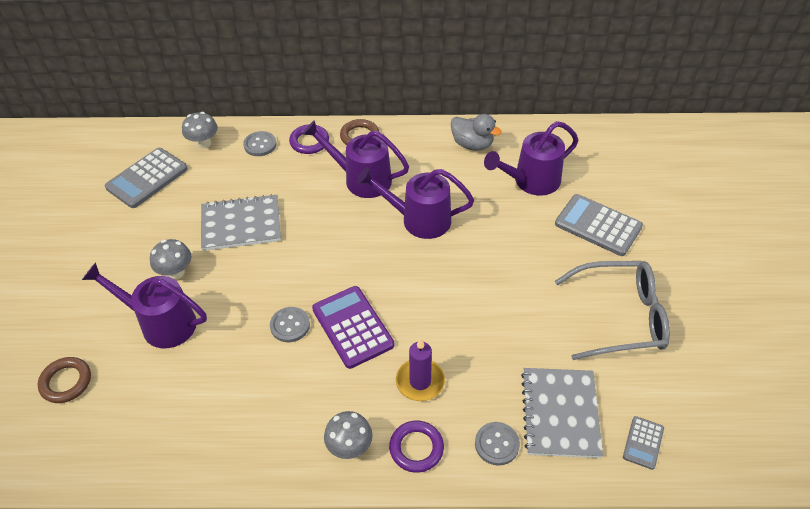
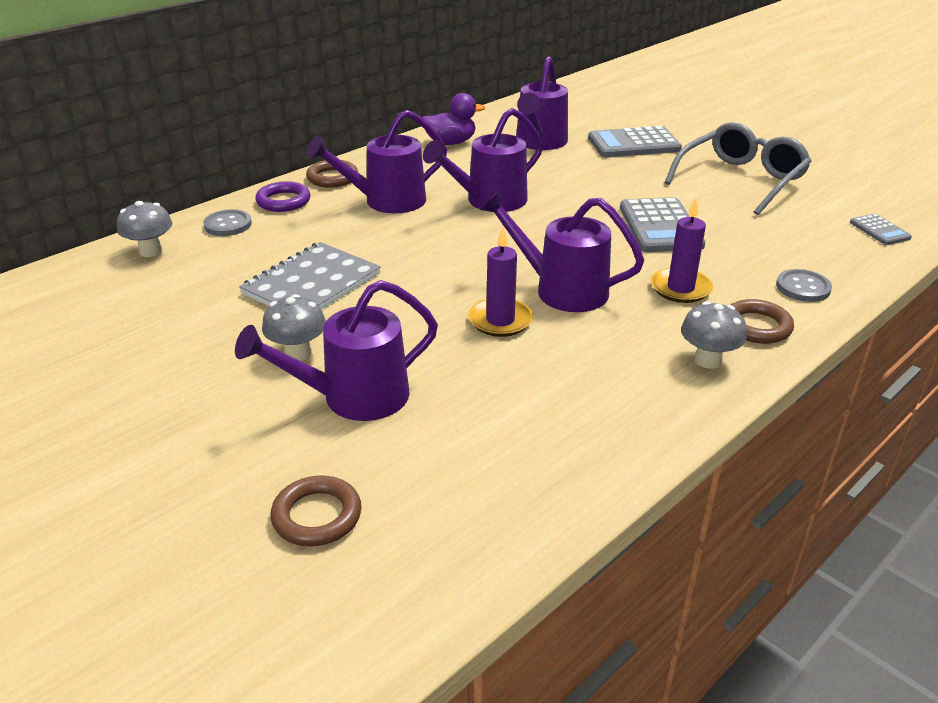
camera: 45 degrees left, 15 degrees down
(147, 178) = (119, 306): grey calculator -> grey calculator (660, 227)
(290, 325) = (500, 320): grey button -> purple candle
(352, 327) = (560, 290): purple calculator -> purple watering can
(416, 448) = (756, 326): purple ring -> brown ring
(472, 144) = (450, 143): grey duck -> purple duck
(560, 413) = (806, 246): grey notebook -> none

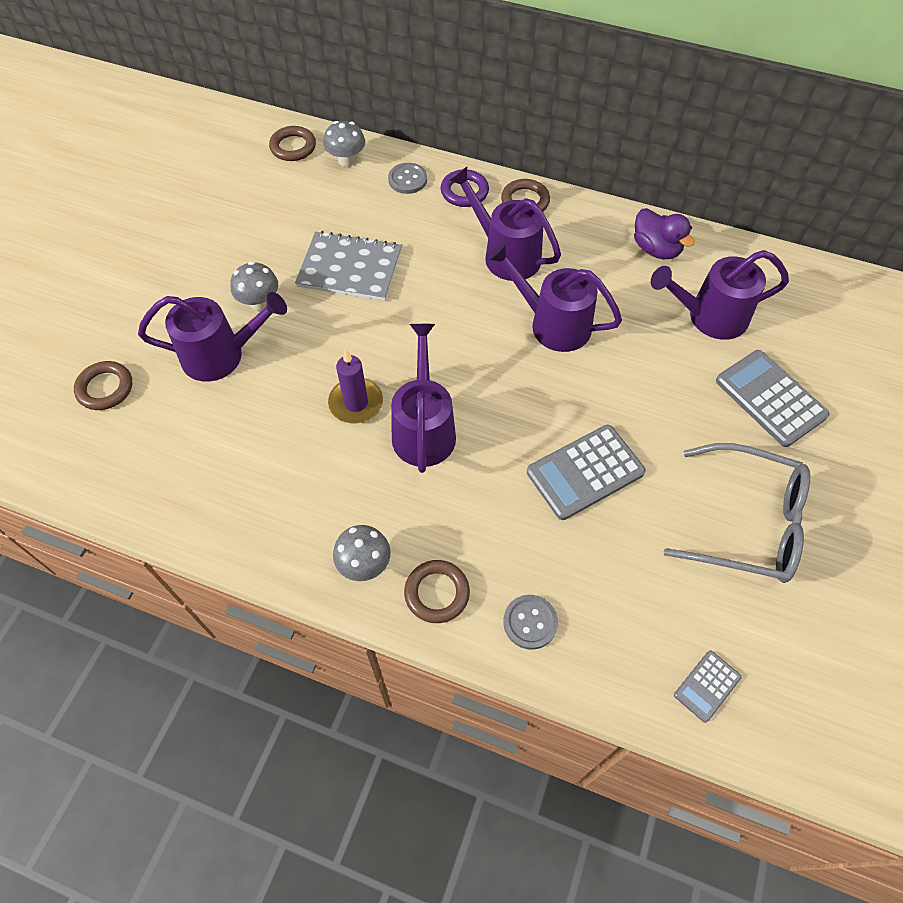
camera: 65 degrees right, 25 degrees up
(78, 279) = (293, 147): none -> brown ring
(353, 398) = (222, 355): purple watering can -> purple watering can turned 135 degrees clockwise
(680, 288) = (473, 517): purple candle -> none

